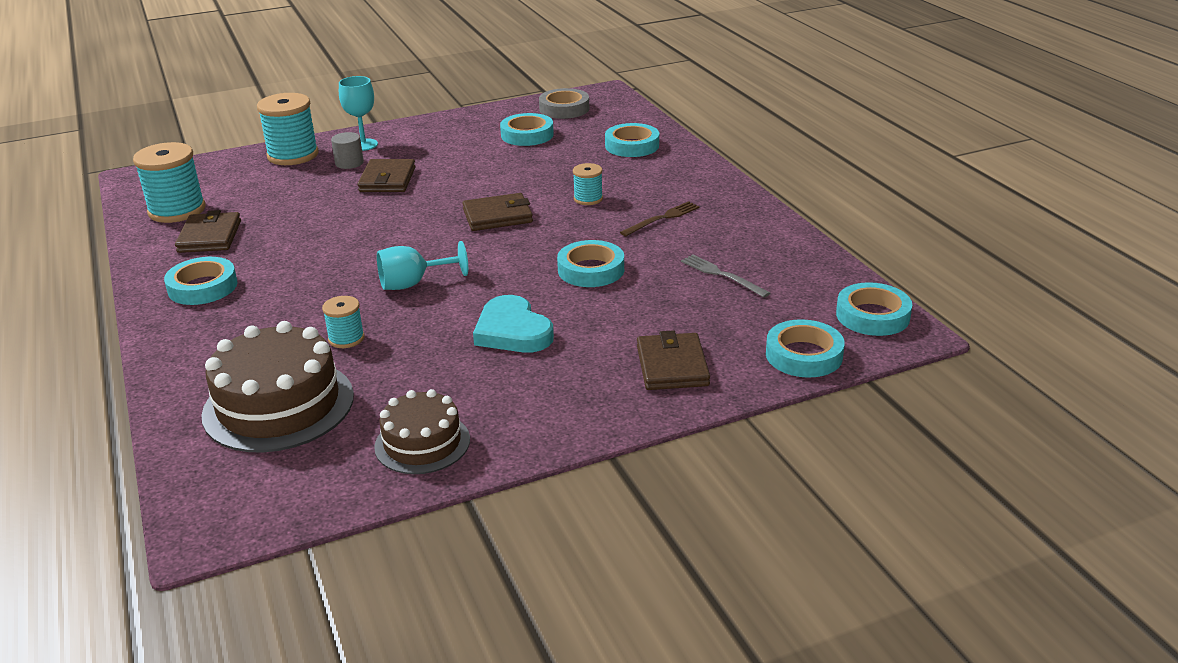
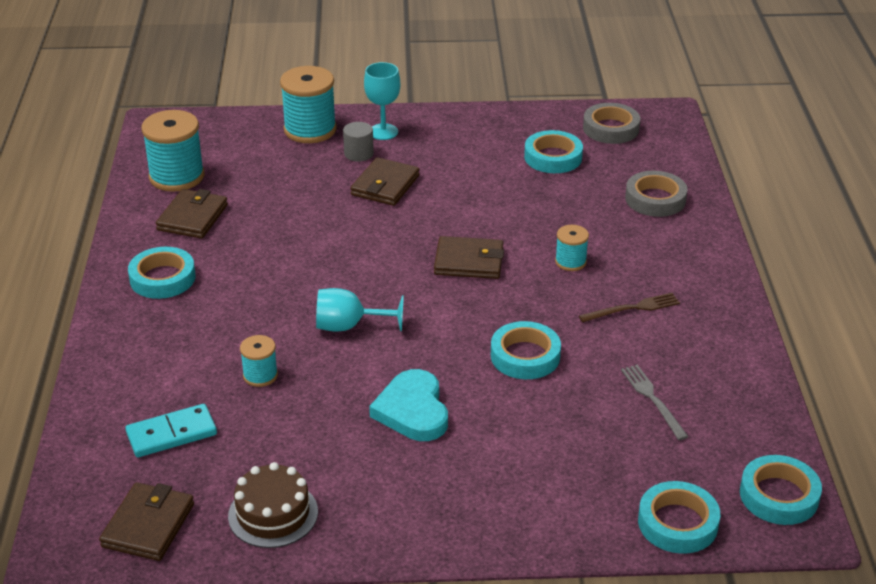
camera: 20 degrees right, 5 degrees up
(278, 405) = (171, 434): brown cake -> turquoise domino
(632, 145) = (655, 199): turquoise tape -> grey tape
(672, 366) = (540, 497): brown wallet -> brown wallet (148, 525)

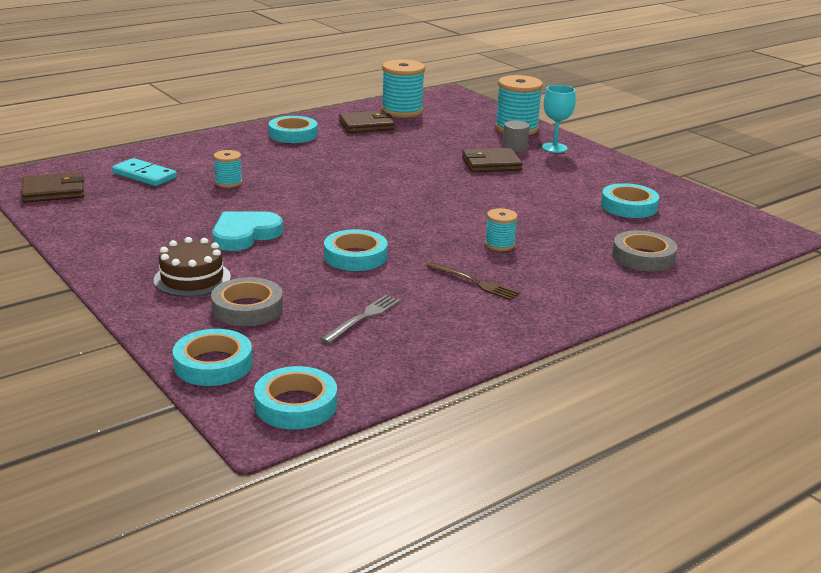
camera: 55 degrees right, 10 degrees down
(273, 514) = (94, 220): brown cake -> brown cake (192, 278)
(348, 326) = (313, 193): turquoise goblet -> none
(469, 261) = (443, 210): brown wallet -> none
(611, 128) = (711, 217): grey tape -> grey tape (247, 308)

